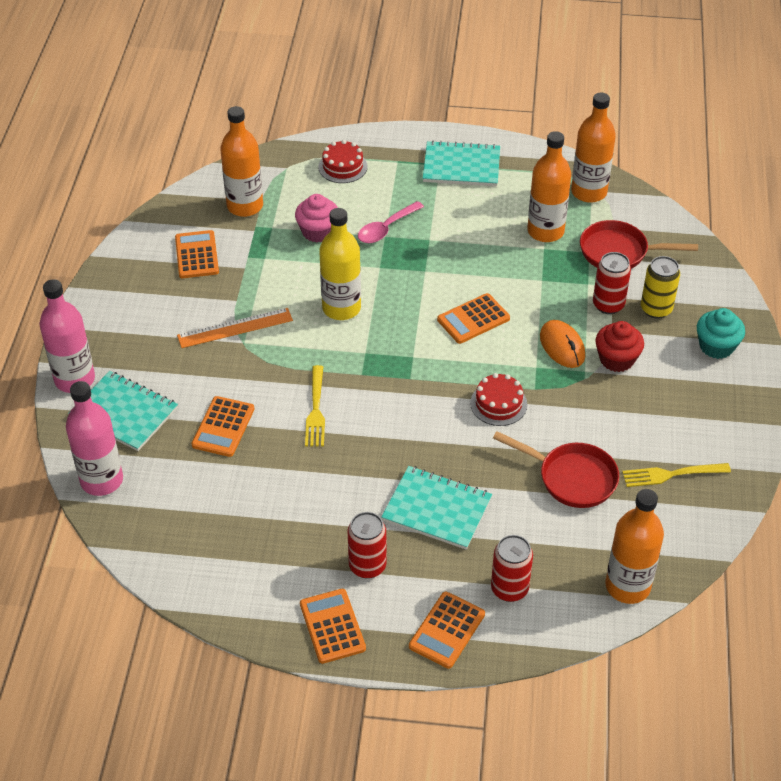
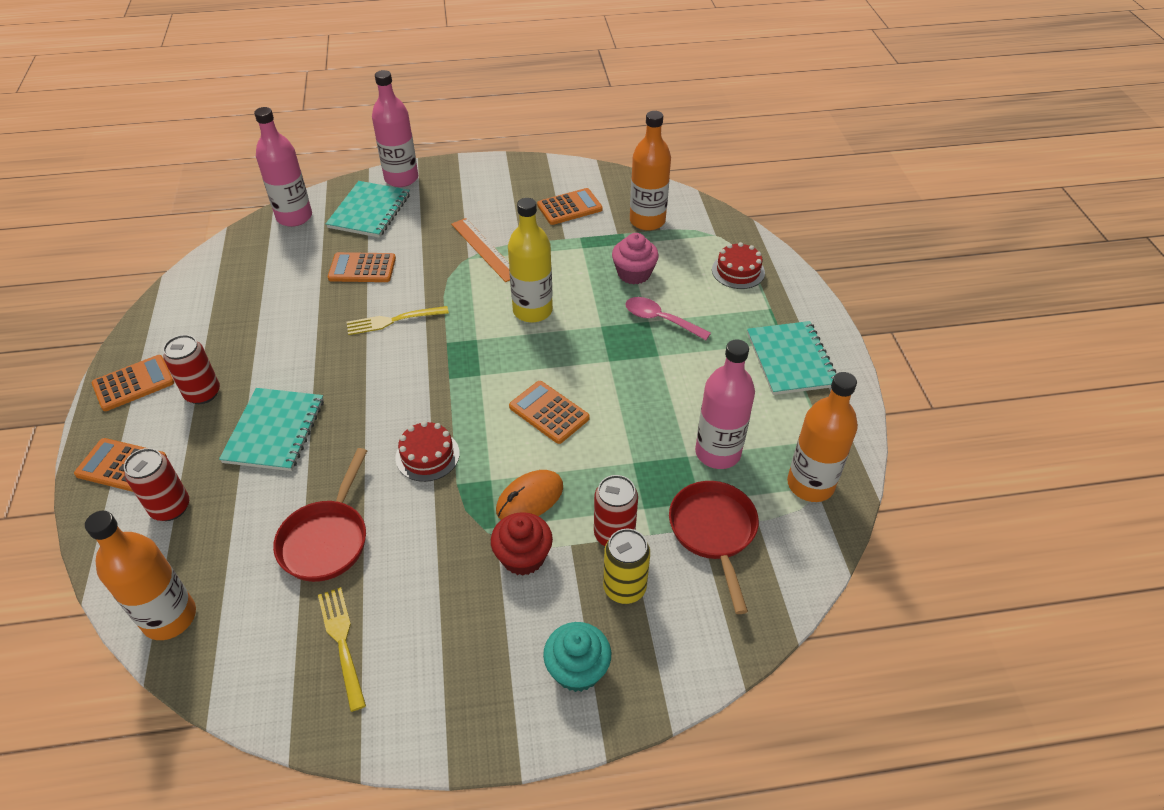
camera: 75 degrees right, 0 degrees up
(545, 231) = (717, 453): orange bottle -> pink bottle

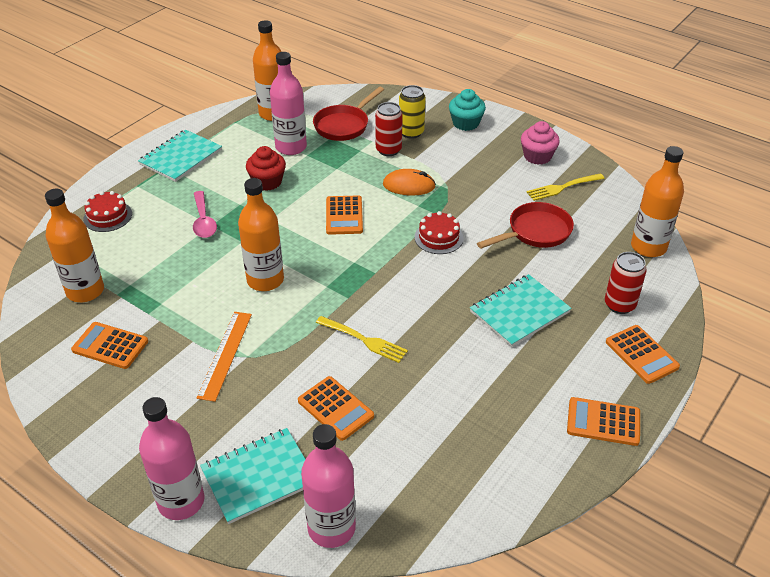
camera: 135 degrees left, 5 degrees down
(203, 393) = (552, 375): red can -> none
(342, 642) = (562, 187): yellow fork -> yellow fork turned 45 degrees clockwise
(523, 557) = (442, 167): red cupcake -> red cupcake (267, 182)
(532, 311) = (265, 280): yellow bottle -> orange bottle
(634, 273) = (165, 259): pink cupcake -> pink cupcake (537, 156)

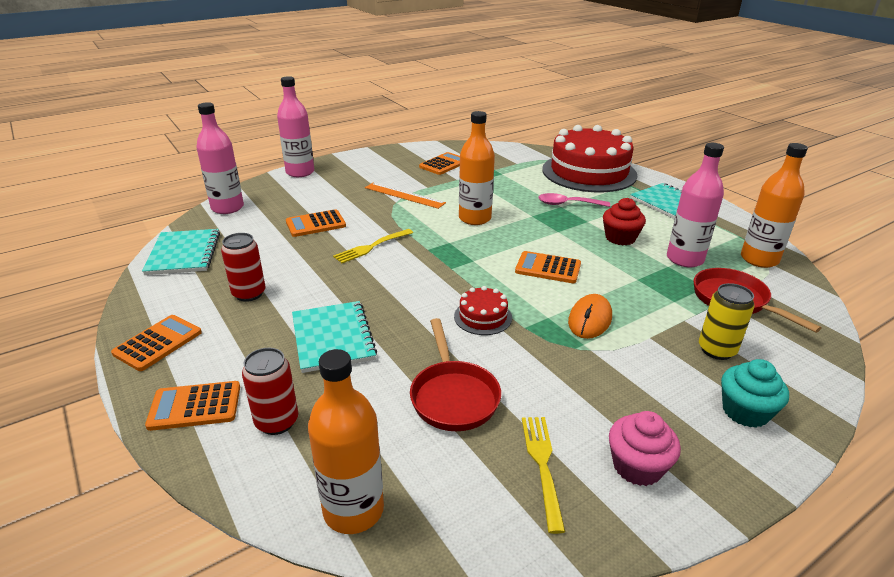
camera: 110 degrees right, 10 degrees down
(85, 291) = (504, 161): orange bottle -> none
(107, 216) = (589, 172): red cake -> red cake, size x2.40
(259, 477) = (290, 193): turquoise notebook -> turquoise notebook (183, 254)
(388, 150) = (672, 322): red can -> red can (249, 294)

